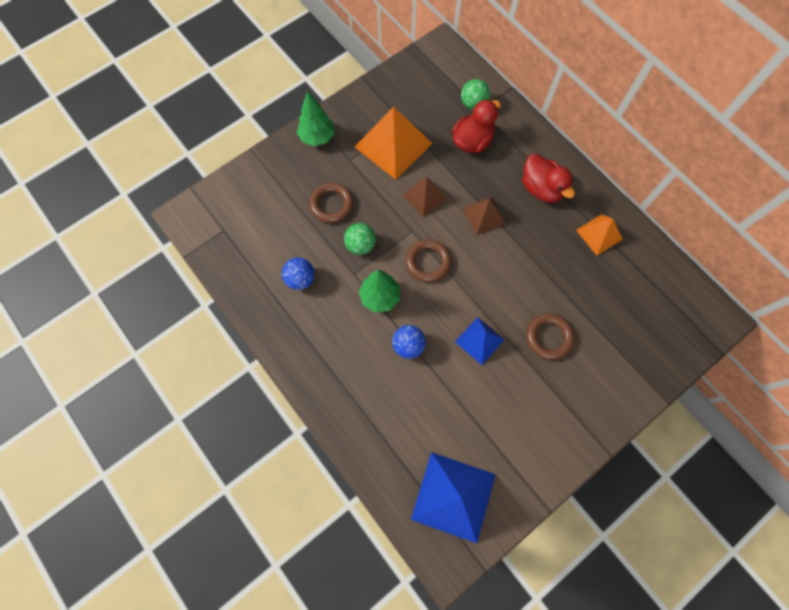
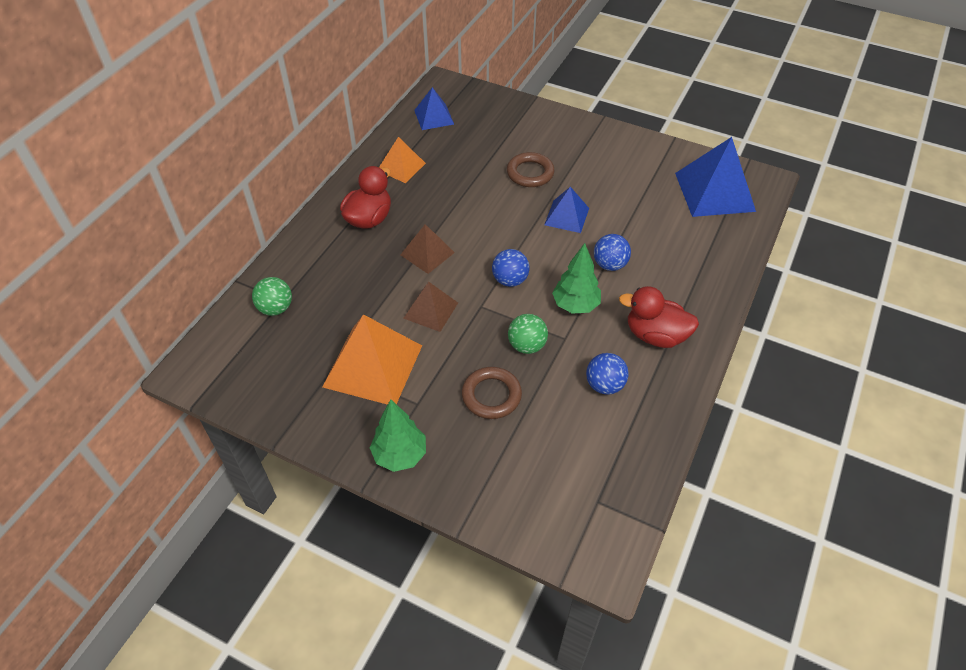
camera: 115 degrees left, 20 degrees down
(428, 262) = (510, 280): brown ring -> blue ball
(472, 141) = (333, 292): red duck -> red duck (655, 335)
(664, 288) = (434, 117): none -> blue pyramid

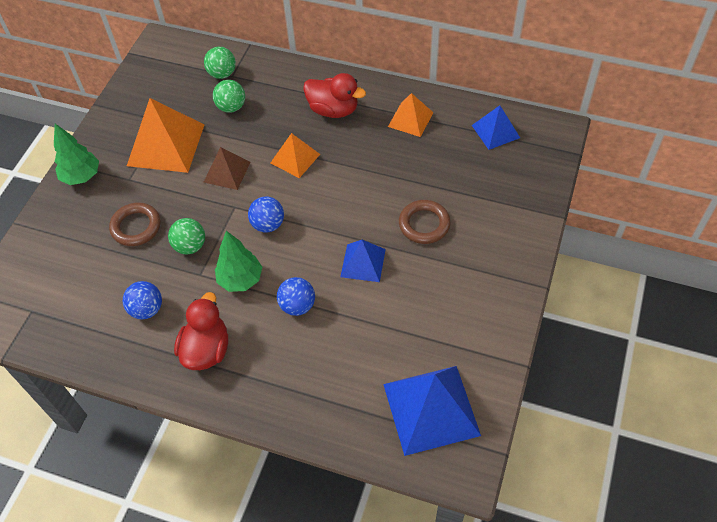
camera: 85 degrees right, 5 degrees up
(334, 302) = (231, 107): none -> green ball
(427, 253) = (295, 158): brown pyramid -> orange pyramid

